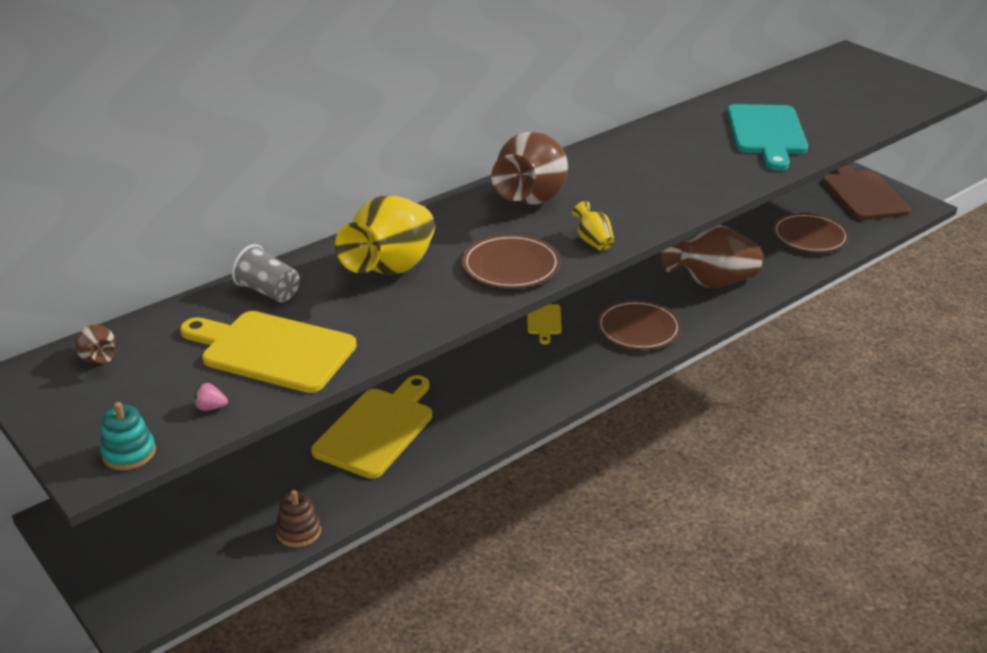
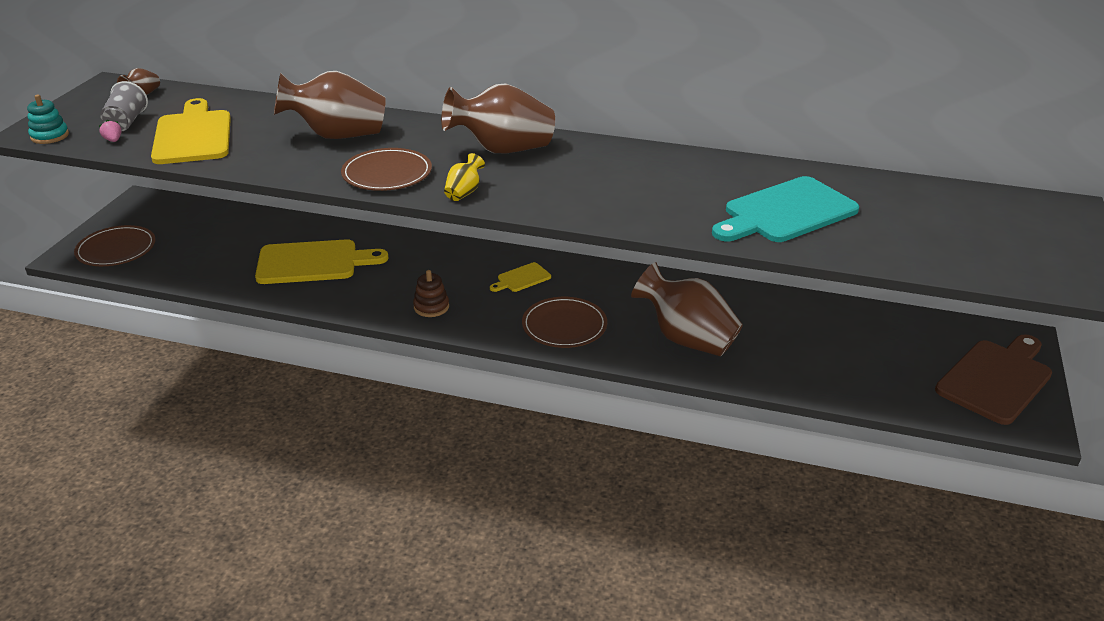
camera: 55 degrees right, 0 degrees up
(269, 292) = (264, 110): grey cup -> grey cup (126, 122)
(299, 531) = (180, 277): brown stacking toy -> brown stacking toy (431, 307)
(391, 268) = (337, 135): yellow vase -> brown vase
(810, 236) = (852, 370): brown plate -> brown plate (116, 249)

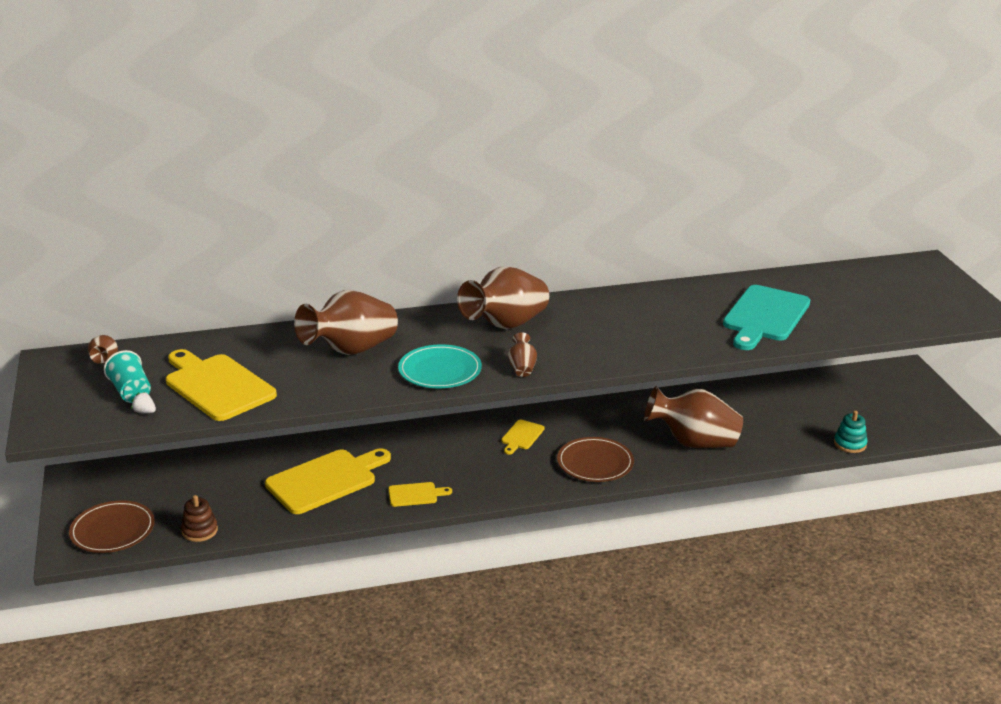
camera: 30 degrees left, 5 degrees down
(50, 136) = (71, 426): turquoise stacking toy -> turquoise stacking toy (850, 444)
(113, 140) = (145, 412): pink strawberry -> white strawberry
(126, 122) = (131, 392): grey cup -> turquoise cup
(371, 300) = (415, 494): none -> yellow cutting board
(387, 173) = (440, 370): brown plate -> turquoise plate
(431, 307) = (474, 483): brown stacking toy -> brown stacking toy (199, 531)
(464, 192) = (522, 368): yellow vase -> brown vase
(996, 379) = (914, 402): brown cutting board -> none

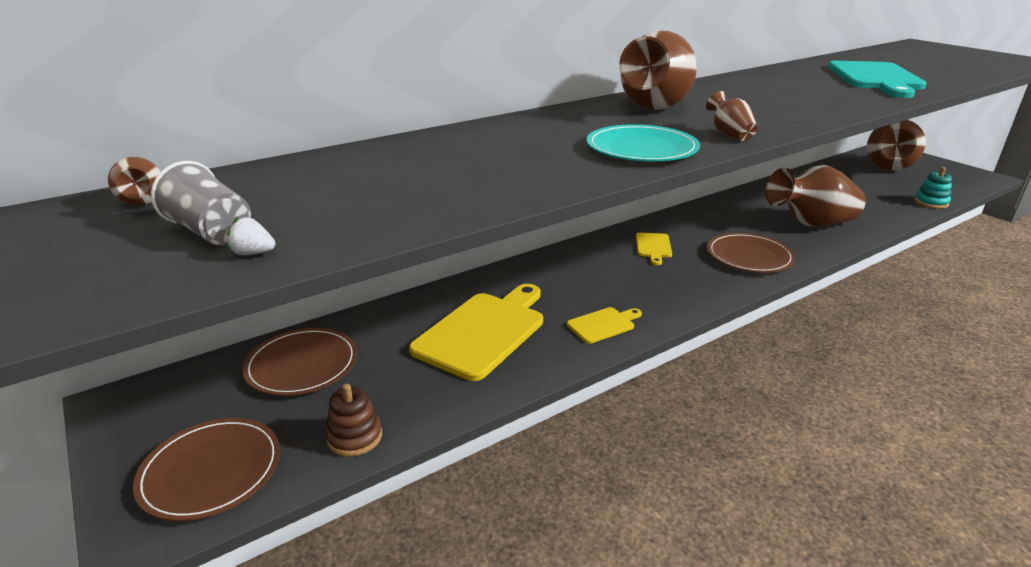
camera: 20 degrees left, 0 degrees up
(131, 392) = (211, 232): turquoise cup -> grey cup
(192, 477) = (302, 365): none -> brown plate
(217, 386) = (354, 204): yellow cutting board -> none
(351, 350) = (507, 146): brown vase -> brown vase (888, 168)

